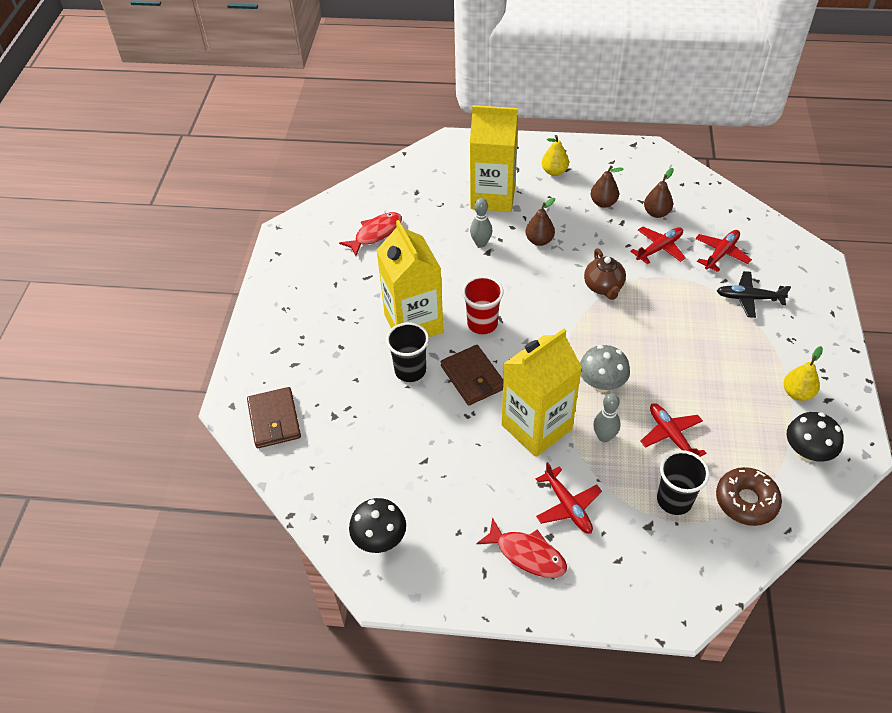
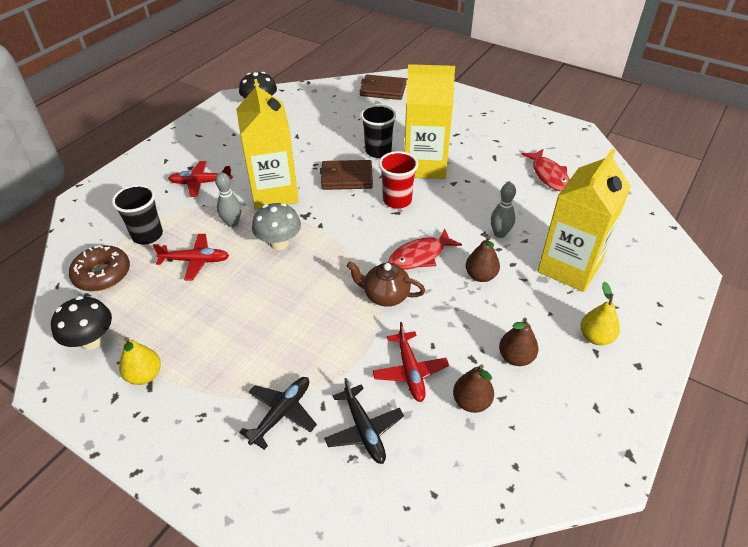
camera: 115 degrees right, 5 degrees down
(527, 554) = (190, 154): red fish -> red fish (420, 256)
(721, 254) = (364, 429): red plane -> black plane

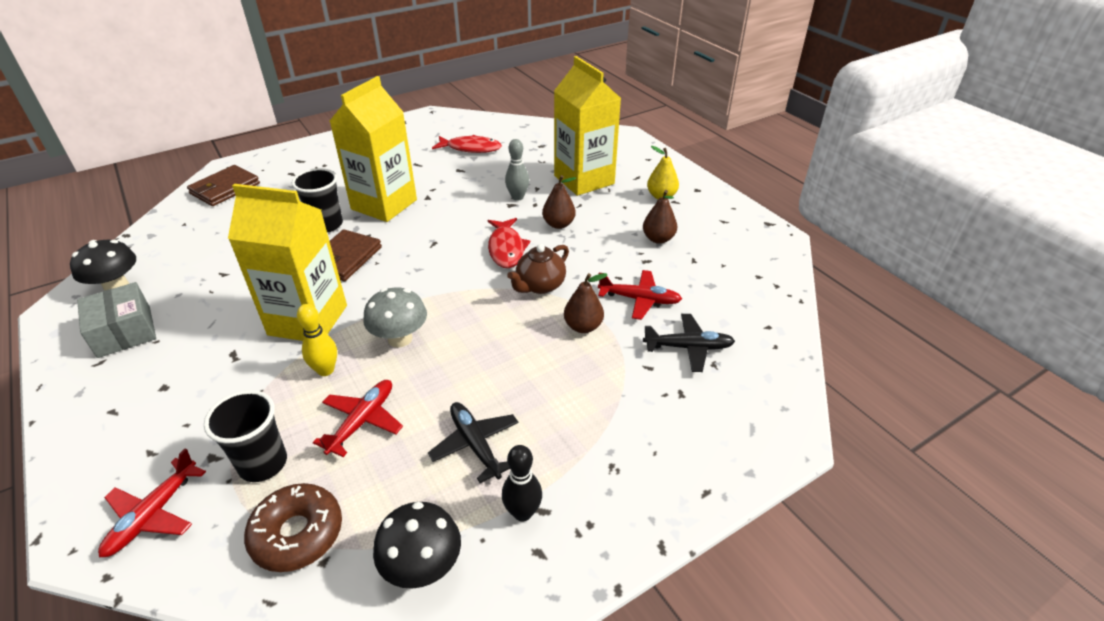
camera: 65 degrees left, 5 degrees down
(144, 375) = (522, 512): yellow pear -> black bowling pin
(201, 183) = (212, 383): red plane -> red plane (154, 514)
(226, 129) = (124, 331): none -> grey box
(232, 223) = (325, 370): grey bowling pin -> yellow bowling pin
(281, 414) = (643, 400): black plane -> black plane (475, 445)
(397, 200) = (417, 237): red cup -> none
(471, 402) = (689, 277): brown pear -> brown pear (583, 326)

